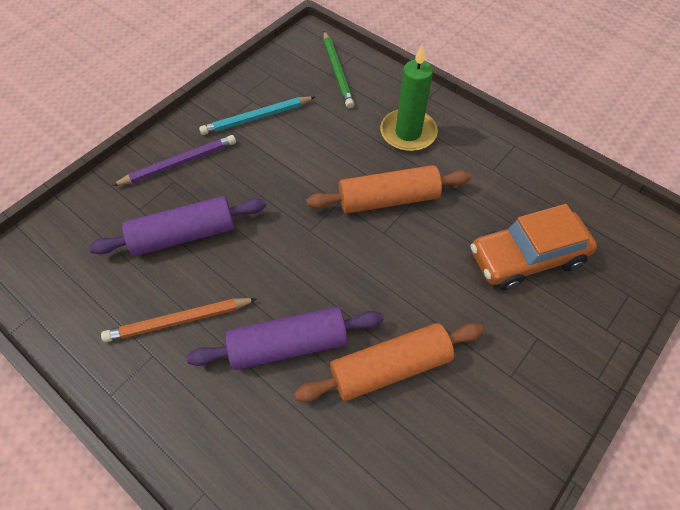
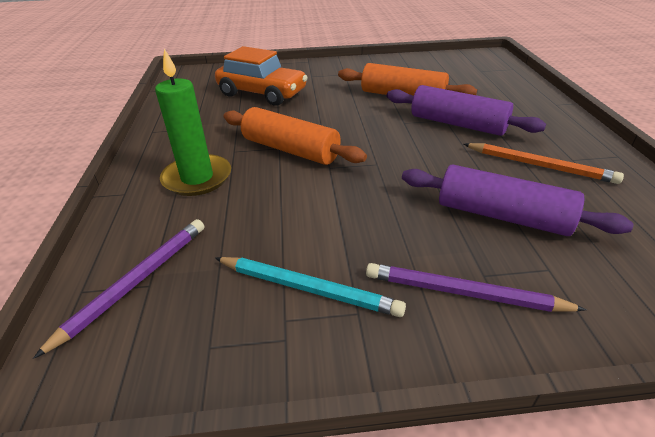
camera: 135 degrees left, 20 degrees down
(337, 71) = (136, 282): green pencil -> purple pencil

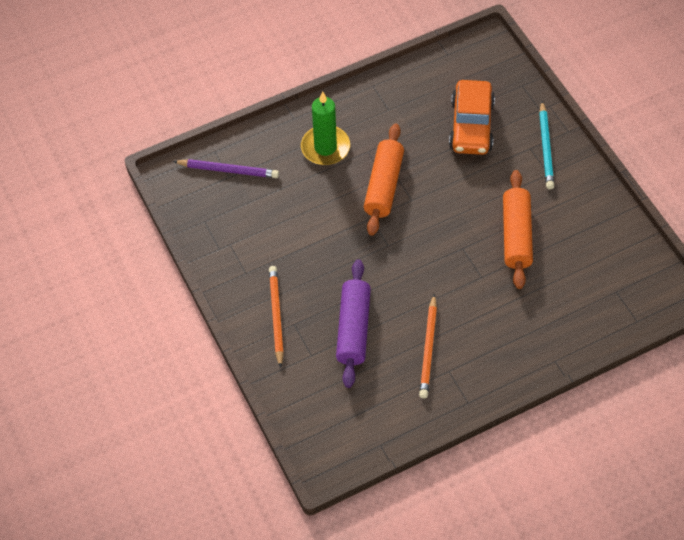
camera: 70 degrees right, 20 degrees up
(308, 288) = (253, 246): turquoise pencil -> turquoise pencil (546, 148)
(457, 124) = (476, 287): purple rolling pin -> none
(463, 293) = (276, 316): purple pencil -> orange pencil

